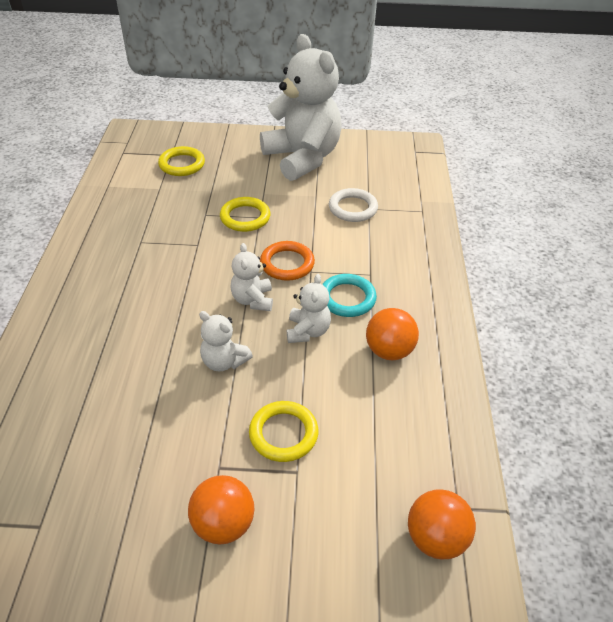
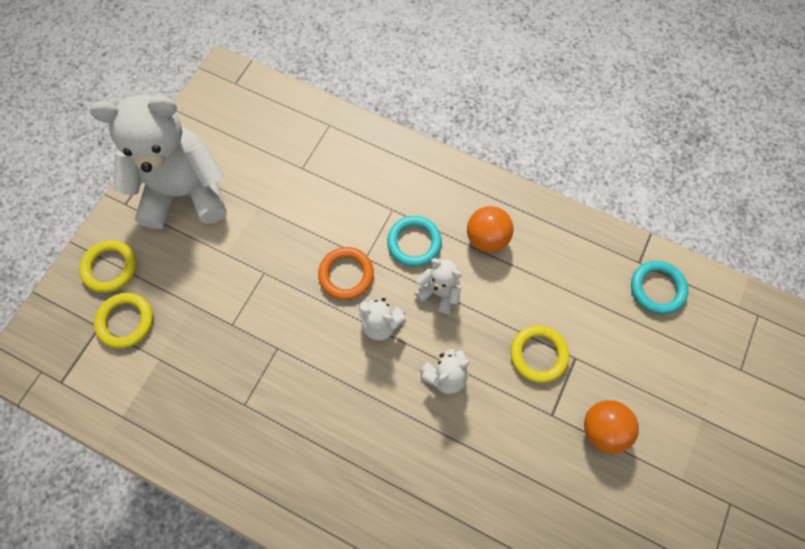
camera: 65 degrees left, 25 degrees up
(245, 217) = (257, 287): yellow ring -> yellow ring (110, 267)
(353, 208) = (294, 182): white ring -> none
(435, 538) = (657, 288): orange ball -> turquoise ring

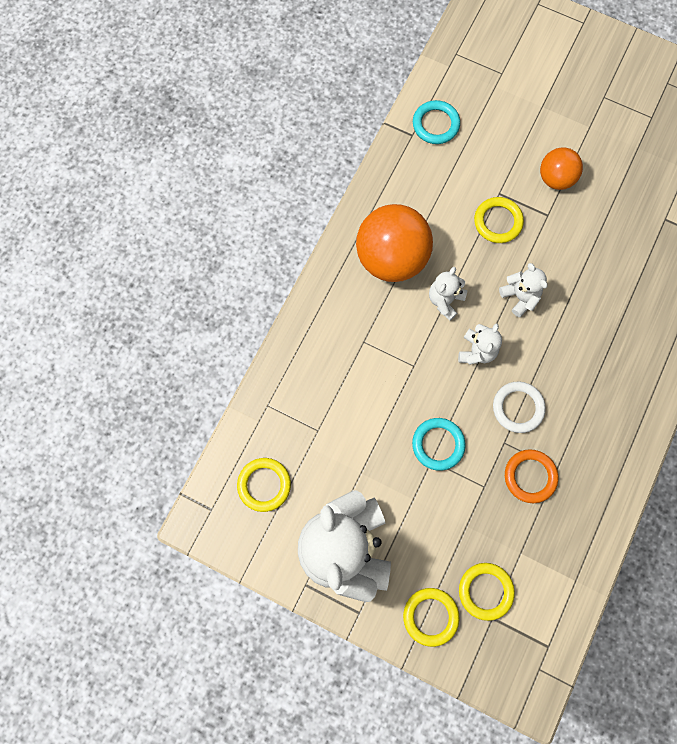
camera: 90 degrees left, 5 degrees up
(253, 124) = (264, 485): none -> yellow ring
(315, 365) = (518, 408): none -> white ring
(346, 274) = (431, 383): orange ring -> orange ring (530, 476)
(414, 242) = (397, 322): turquoise ring -> turquoise ring (438, 444)
(486, 238) = (391, 258): orange ball -> orange ball, size x1.78

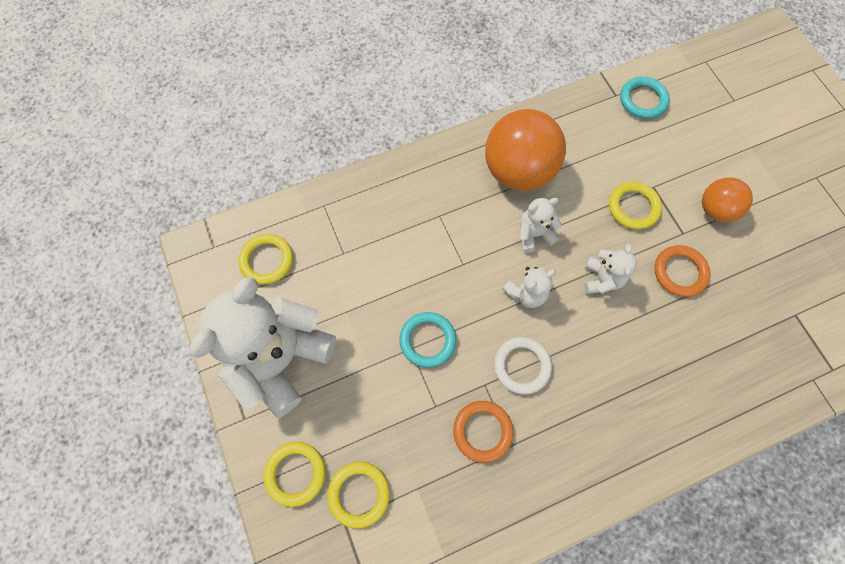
camera: 40 degrees right, 5 degrees down
(568, 248) = (679, 272): none -> orange ring

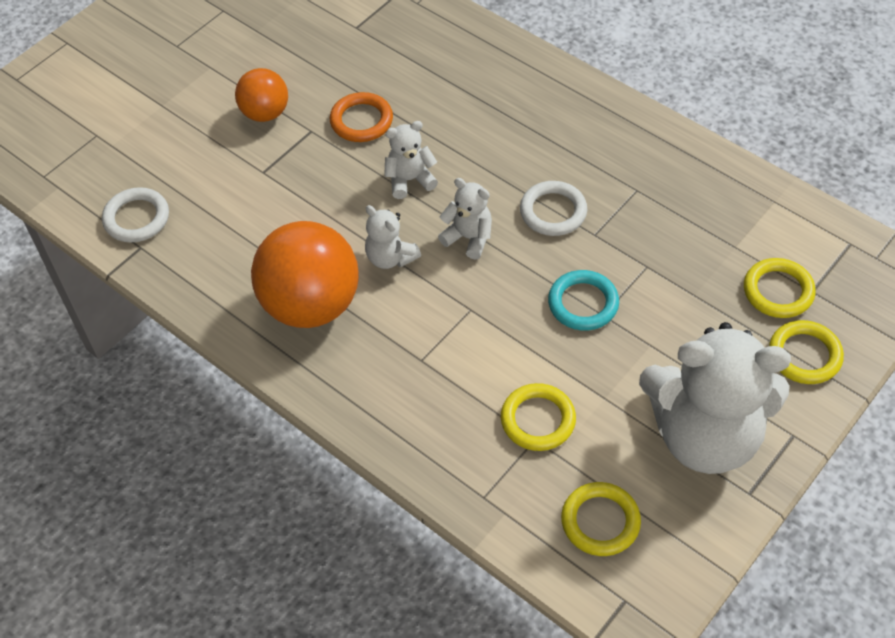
camera: 115 degrees left, 15 degrees down
(482, 431) = (642, 218): orange ring -> none
(633, 207) = (301, 181): yellow ring -> yellow ring (538, 420)
(642, 100) = (136, 218): turquoise ring -> white ring

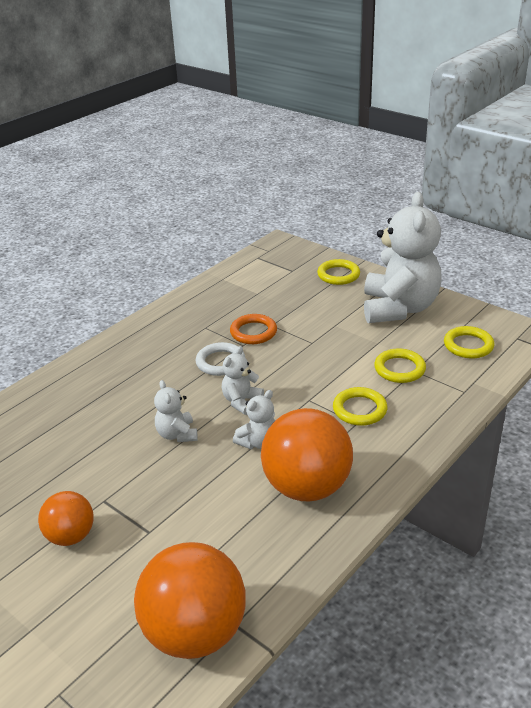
camera: 90 degrees left, 20 degrees down
(136, 218) = (195, 632): white ring -> orange ball
(361, 121) = (101, 466): orange ring -> orange ring (253, 332)
(583, 303) = (303, 350): turquoise ring -> none
(778, 291) = (292, 281): yellow ring -> yellow ring (359, 409)

